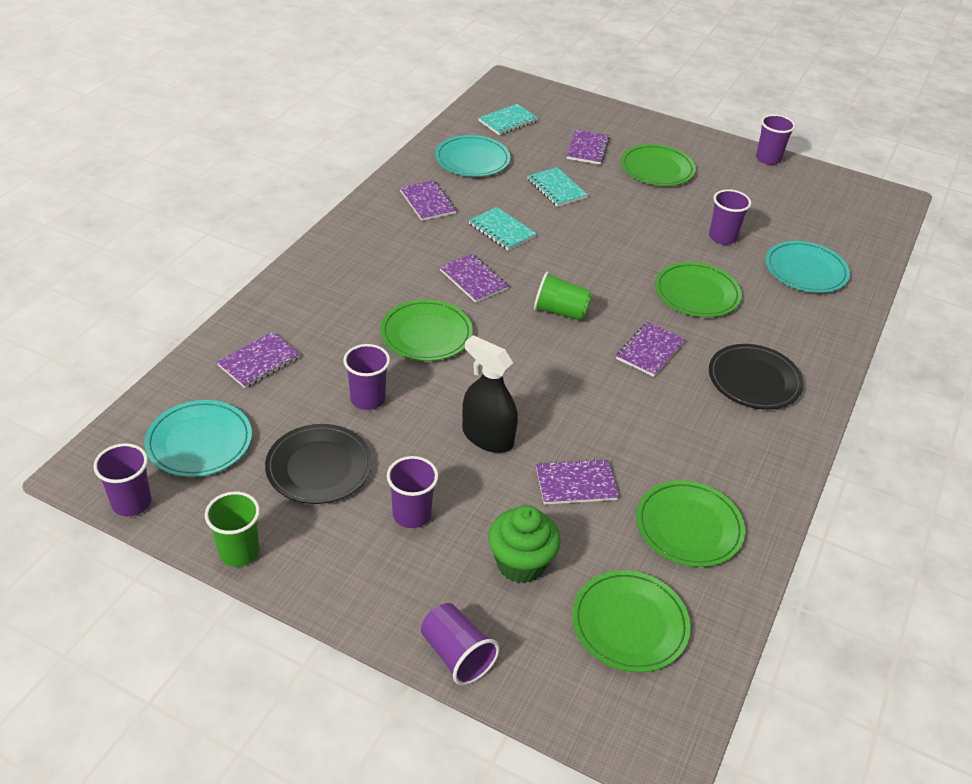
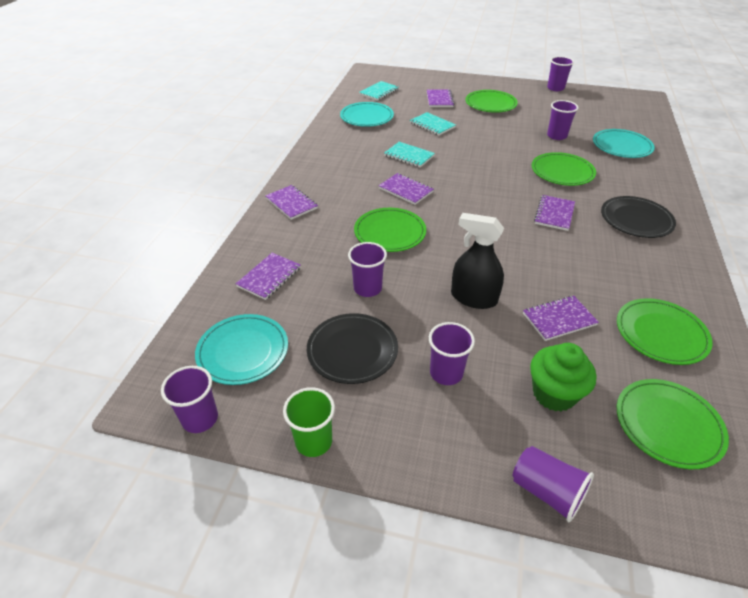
camera: 10 degrees left, 0 degrees up
(427, 202) = (348, 147): purple notebook -> purple notebook (291, 203)
(560, 312) = (478, 200): green cup -> none

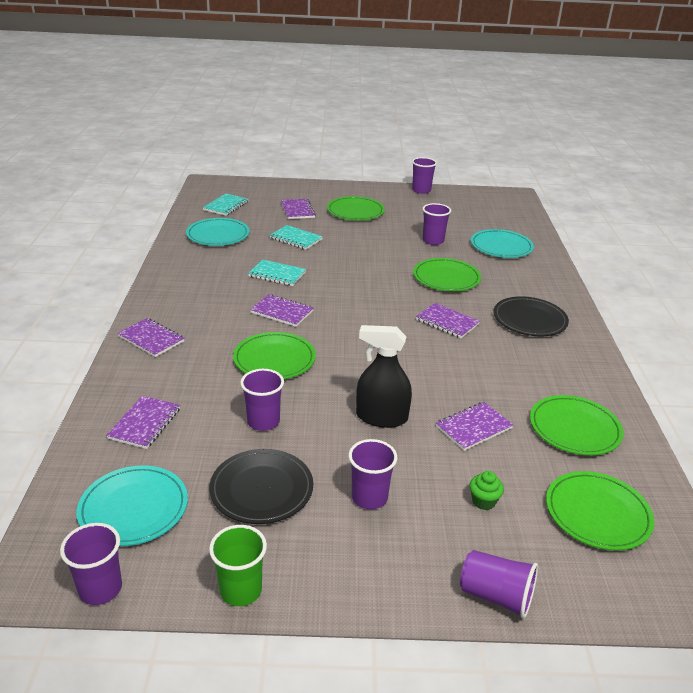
camera: 15 degrees left, 10 degrees down
(554, 214) = (447, 322): purple notebook -> purple notebook turned 60 degrees counterclockwise
(554, 394) = (483, 501): green cupcake -> green cupcake, size x0.53

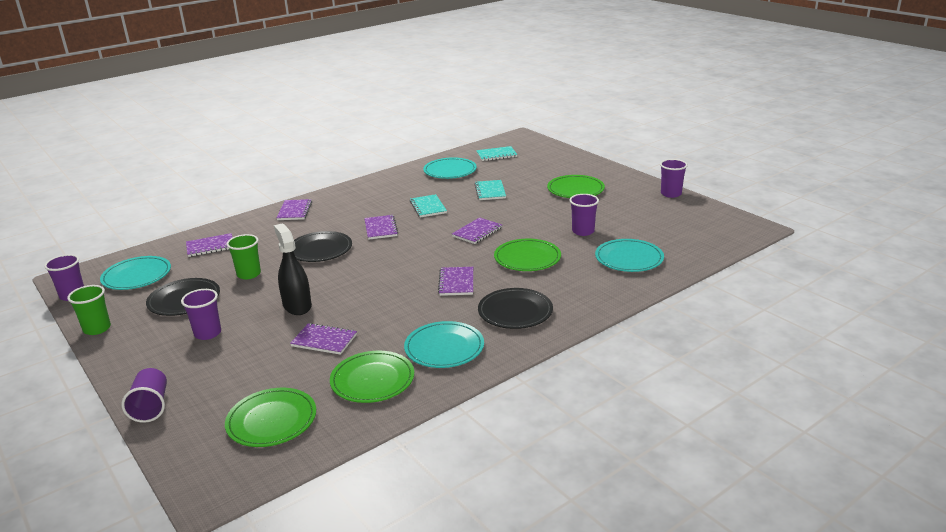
camera: 55 degrees right, 5 degrees down
(263, 422) = (249, 274): purple cup -> green cup
(274, 359) = (320, 250): green plate -> black plate
(297, 210) = (536, 174): purple notebook -> purple notebook (477, 232)
(483, 501) = (242, 372): green cupcake -> none
(555, 373) = (444, 348): none -> turquoise plate

